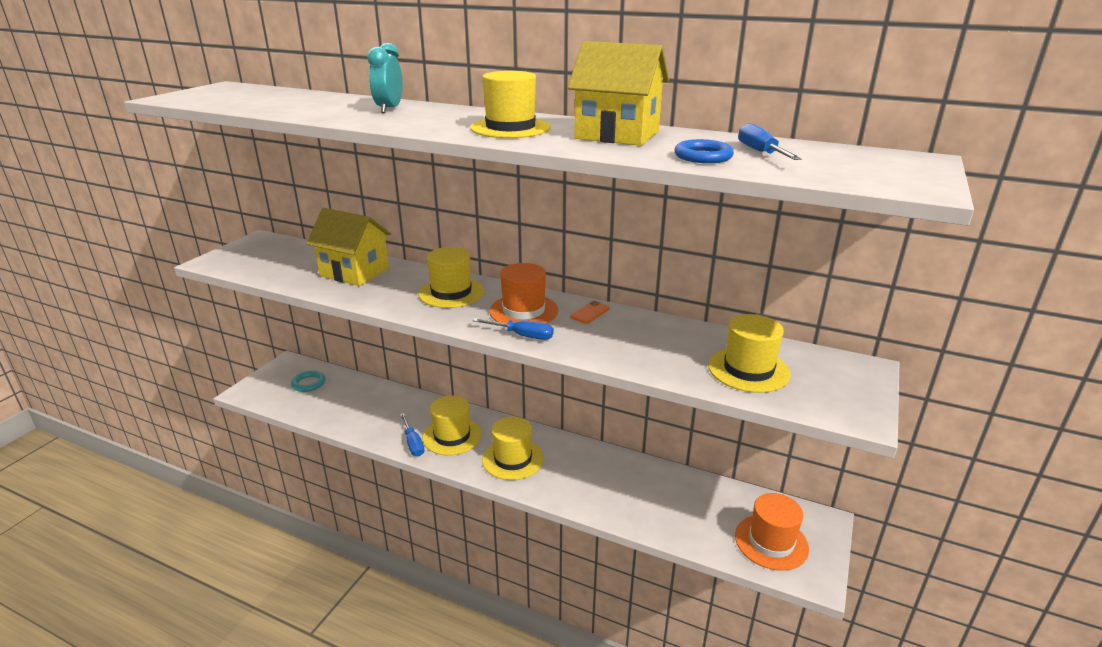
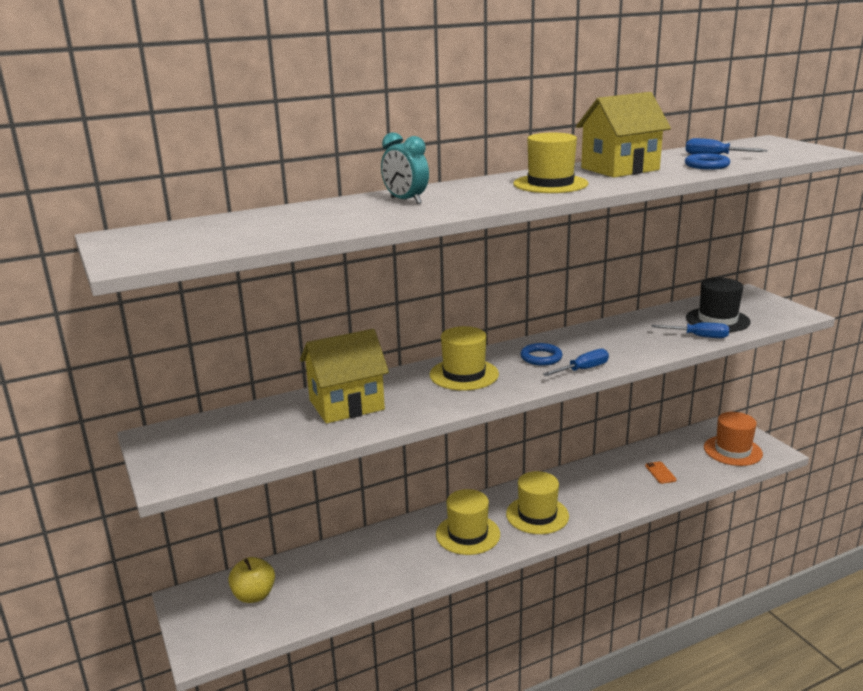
camera: 50 degrees left, 5 degrees down
(309, 383) = (254, 595): turquoise ring -> yellow apple
(413, 444) = (453, 560): blue screwdriver -> blue screwdriver (699, 336)
(523, 311) = (541, 357): orange hat -> blue ring
(590, 313) = (577, 337): orange phone -> orange phone (660, 473)
(748, 370) = (717, 320): yellow hat -> black hat

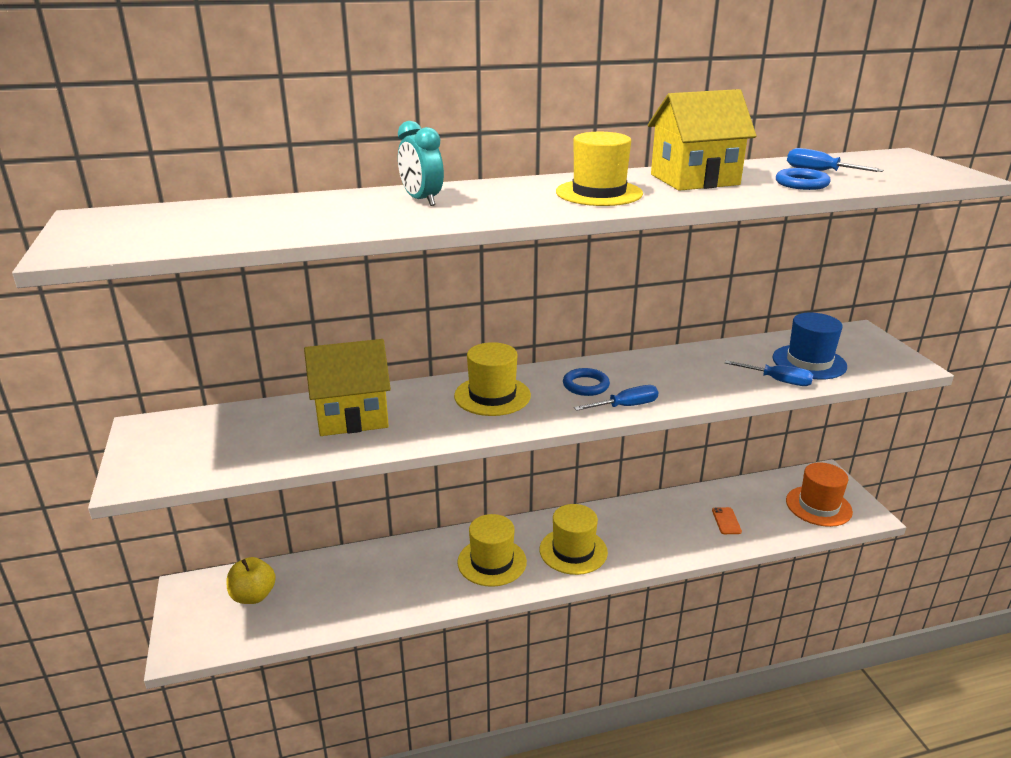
camera: 10 degrees right, 5 degrees up
(717, 320) = (809, 362): black hat -> blue hat

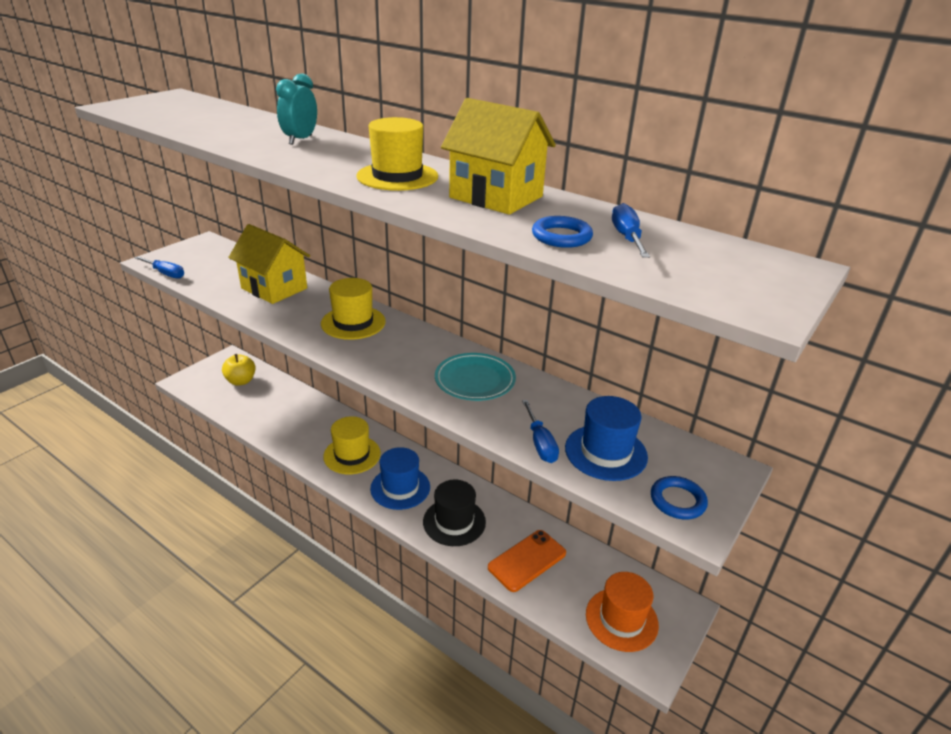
camera: 50 degrees right, 5 degrees up
(573, 551) = (400, 488): yellow hat -> blue hat
(585, 385) = (412, 352): blue ring -> blue ring (677, 501)
(626, 406) = (400, 380): blue screwdriver -> blue screwdriver (166, 274)
(648, 539) = (454, 522): none -> black hat
(662, 374) = (475, 380): none -> turquoise plate
(726, 521) = (527, 560): orange phone -> orange phone, size x1.91

